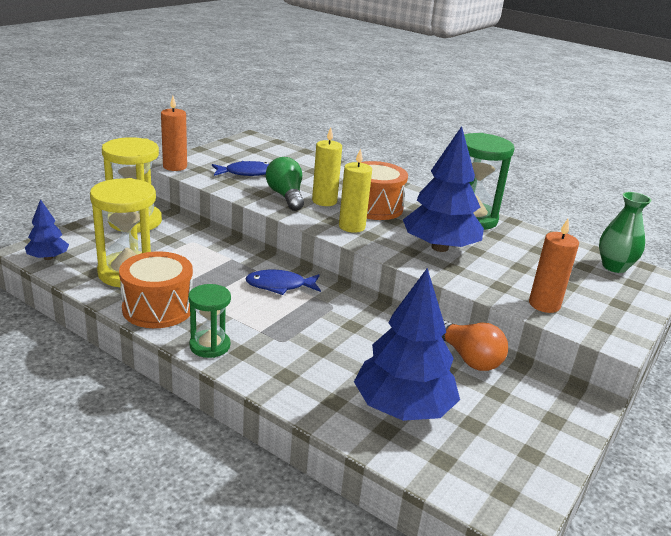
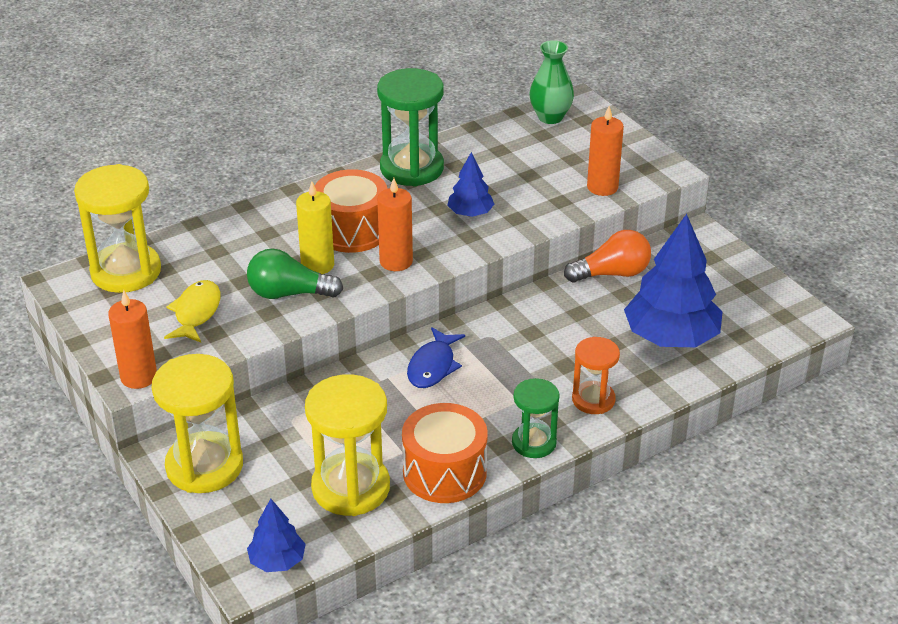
camera: 65 degrees left, 10 degrees up
(246, 173) = (196, 313): blue fish -> yellow fish
(272, 151) = (126, 271): none -> yellow hourglass
(282, 371) = (593, 400): none -> orange hourglass
(352, 227) = (396, 261): yellow candle -> orange candle
(439, 248) = (470, 213): blue tree -> blue tree, size x0.51

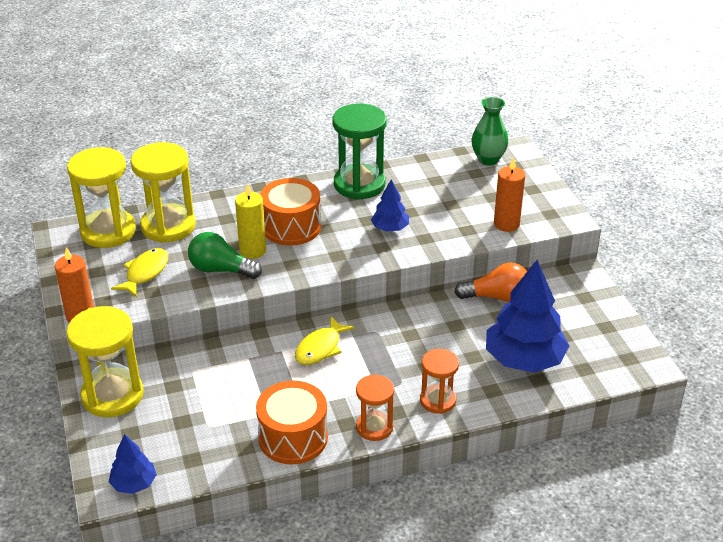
camera: 15 degrees right, 0 degrees up
(351, 488) = (215, 435): yellow hourglass -> yellow hourglass (168, 226)
(396, 261) = (314, 258): orange candle -> none
(433, 366) = (320, 348): blue fish -> yellow fish
(534, 443) = (374, 427): green hourglass -> orange hourglass

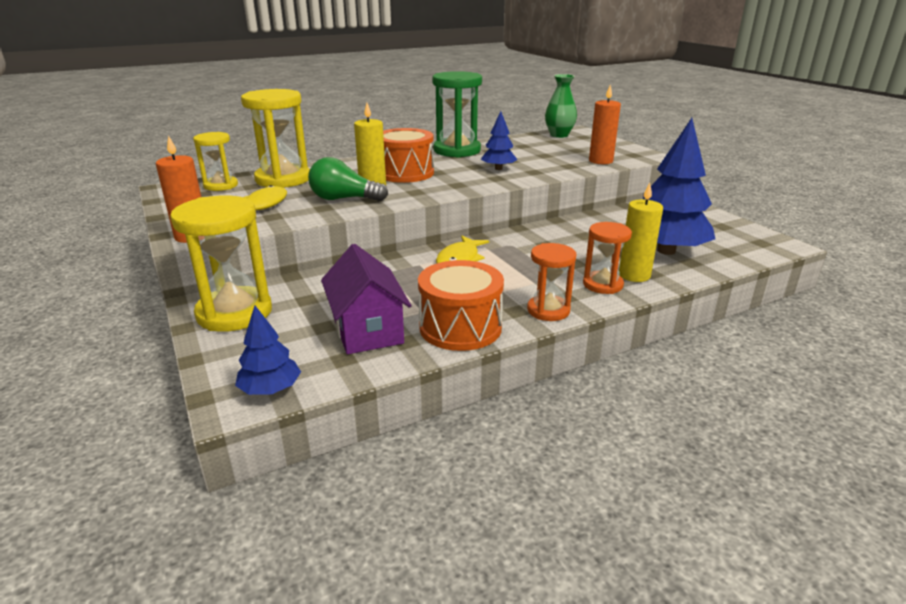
camera: 10 degrees left, 10 degrees down
(108, 231) = (221, 185): yellow hourglass -> yellow hourglass, size x0.59
(217, 430) = (367, 330): none -> purple house
(473, 391) = (634, 275): none -> yellow candle
(496, 297) = (609, 216): orange light bulb -> none

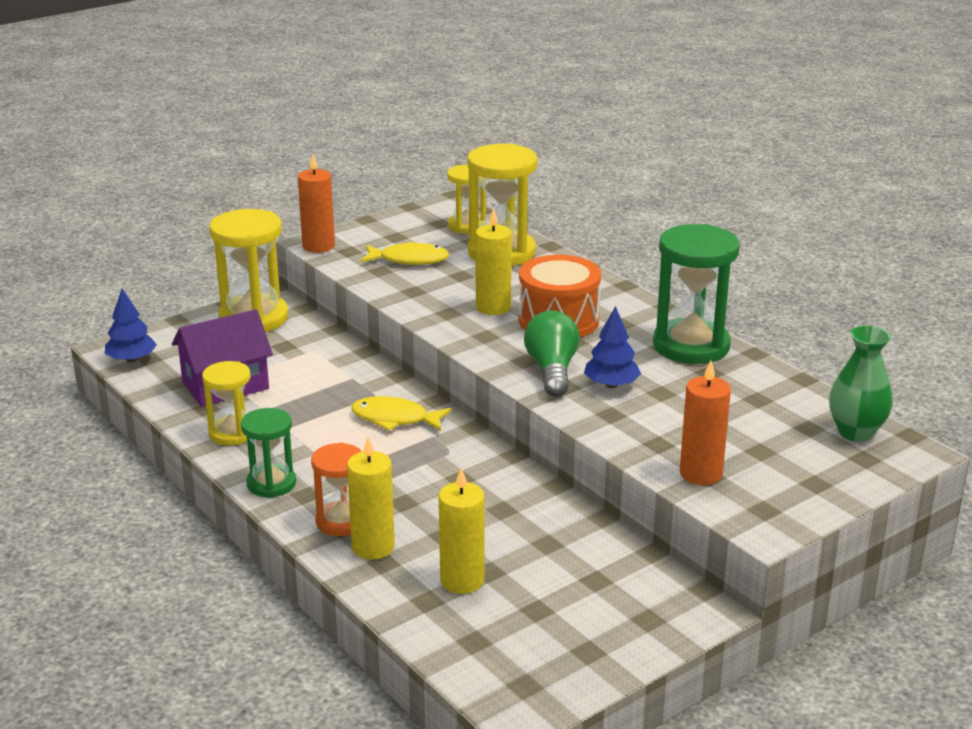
camera: 80 degrees right, 0 degrees up
(344, 199) = (444, 297): green light bulb -> green light bulb (552, 370)
(460, 327) = (232, 433): orange drum -> yellow hourglass
(548, 310) = (271, 483): orange hourglass -> green hourglass
(666, 251) = (462, 580): blue tree -> yellow candle

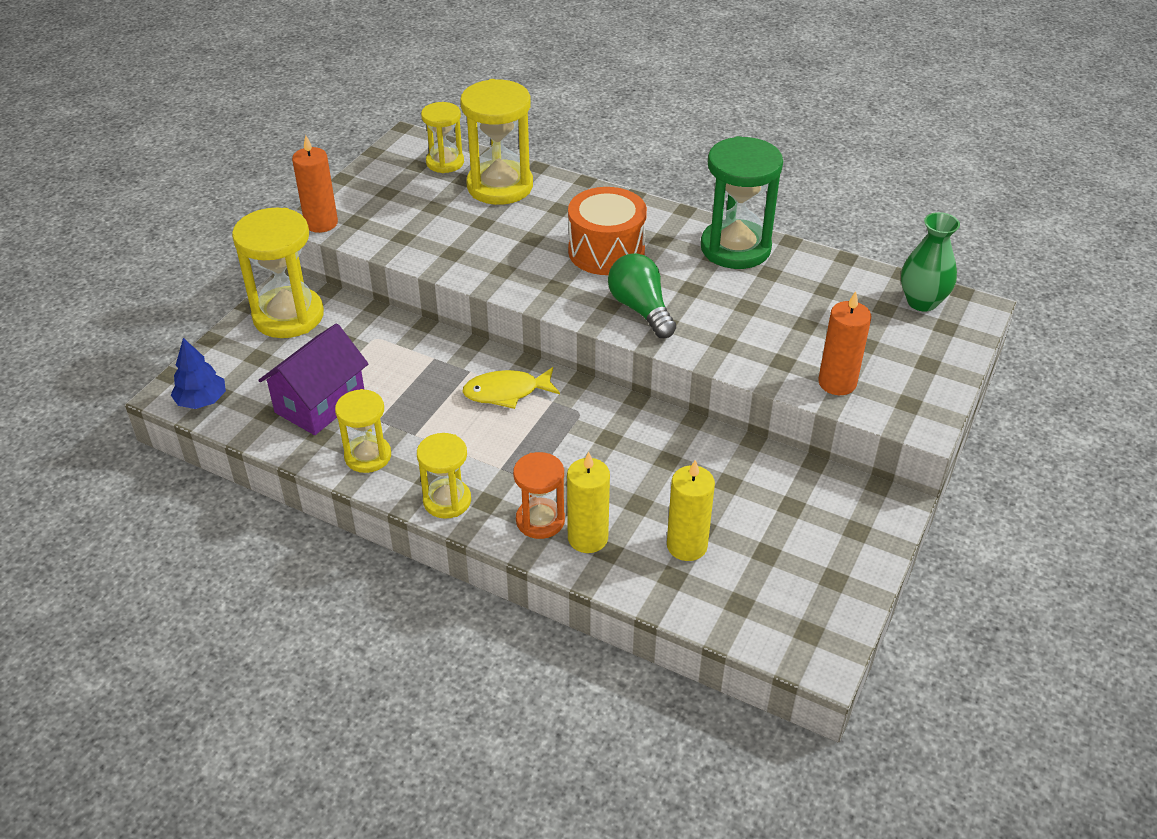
camera: 25 degrees left, 15 degrees up
(271, 483) = (447, 501): green hourglass -> yellow hourglass
(409, 260) = (421, 217): yellow fish -> none
(493, 307) = (538, 252): yellow candle -> none
(611, 385) = (701, 310): blue tree -> none

